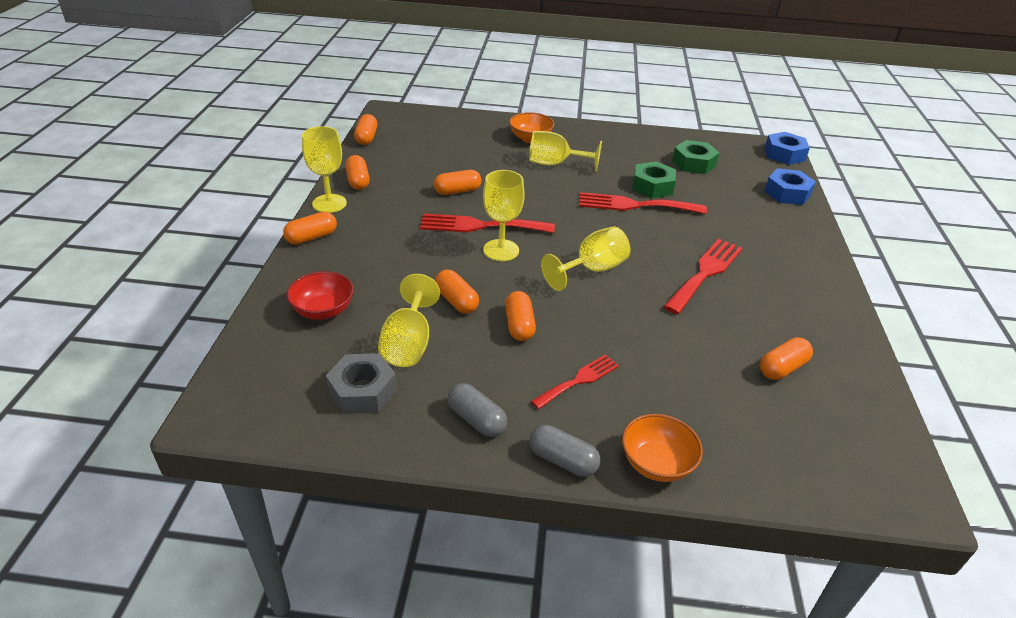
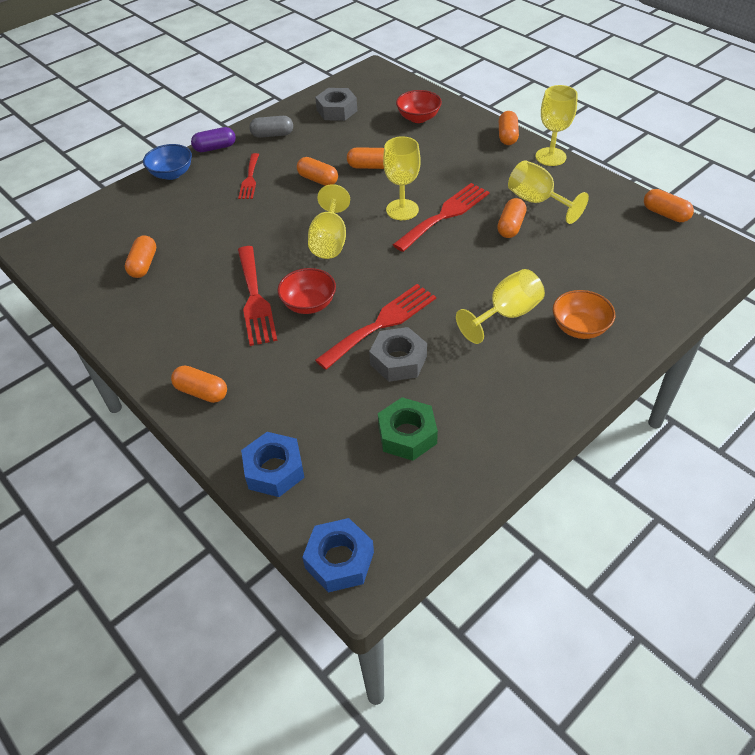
camera: 135 degrees right, 10 degrees up
(358, 181) = (576, 181): orange capsule -> orange capsule (201, 392)
(409, 343) = (354, 135): yellow goblet -> yellow goblet (537, 201)
(562, 460) = (215, 148): grey capsule -> purple capsule
(652, 186) = (398, 360): green nut -> grey nut
(656, 463) = (172, 174): orange bowl -> blue bowl
(668, 244) = (309, 304): none -> red bowl

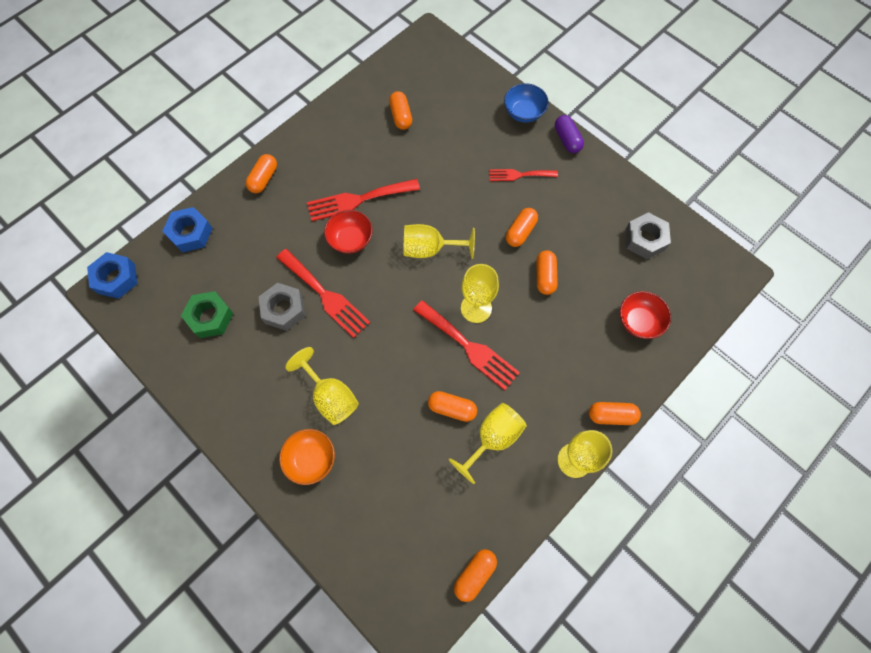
camera: 85 degrees right, 20 degrees up
(143, 265) = (401, 116): orange capsule -> orange capsule turned 75 degrees clockwise
(272, 135) = (593, 185): grey capsule -> none

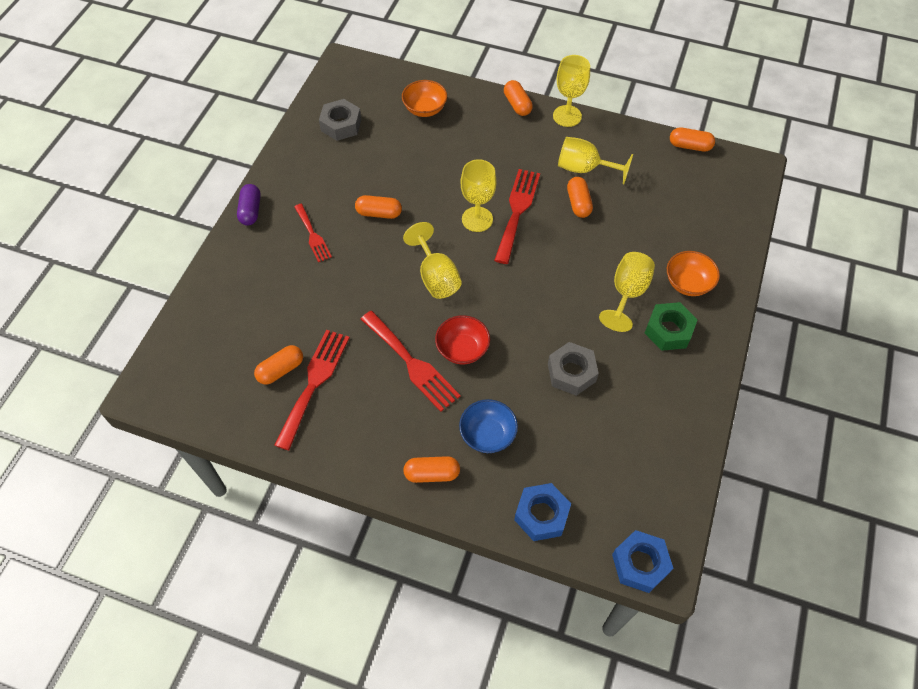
camera: 115 degrees left, 10 degrees down
(210, 317) = (621, 436): green nut -> green nut (668, 330)
(325, 295) = (535, 343): red fork -> red fork (314, 383)
(523, 112) = (229, 257): blue bowl -> blue bowl (487, 434)
(545, 276) = (417, 181): orange capsule -> none
(567, 139) = (251, 211): purple capsule -> purple capsule turned 45 degrees counterclockwise
(639, 321) = (425, 109): red bowl -> orange bowl

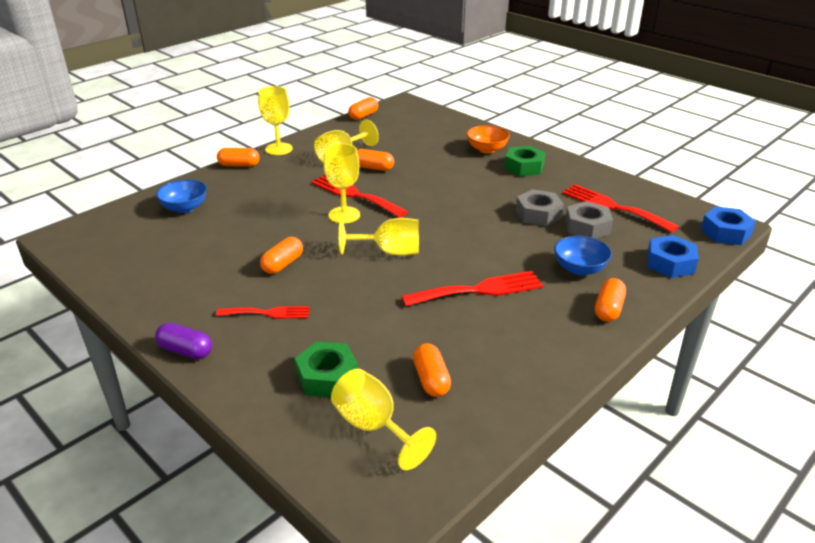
camera: 65 degrees left, 25 degrees down
(257, 304) = (327, 377): none -> green nut
(314, 383) = (463, 358): red fork -> red fork (613, 207)
(341, 125) = (140, 259): grey nut -> grey nut (587, 227)
(425, 109) = (185, 208): orange bowl -> blue bowl
(462, 349) = (481, 258): red bowl -> none
(627, 293) = (478, 173): yellow goblet -> yellow goblet (374, 427)

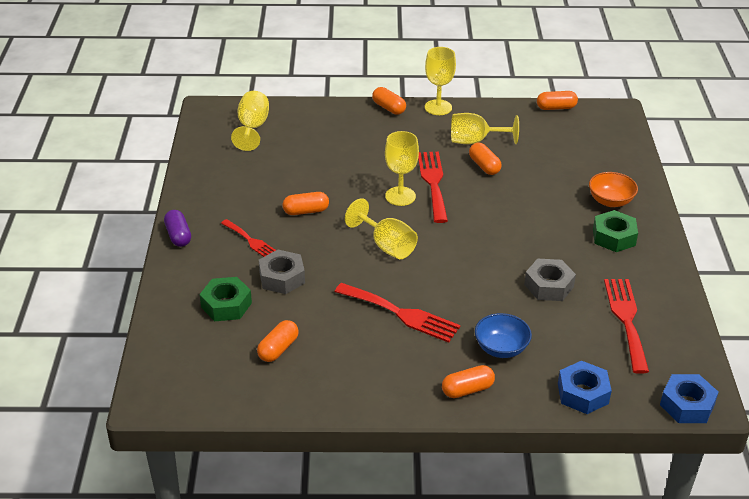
camera: 45 degrees right, 5 degrees up
(185, 208) = (305, 127): blue bowl -> none
(374, 427) = (209, 351): yellow goblet -> yellow goblet (252, 128)
(587, 227) = (570, 321): grey nut -> grey nut (282, 278)

